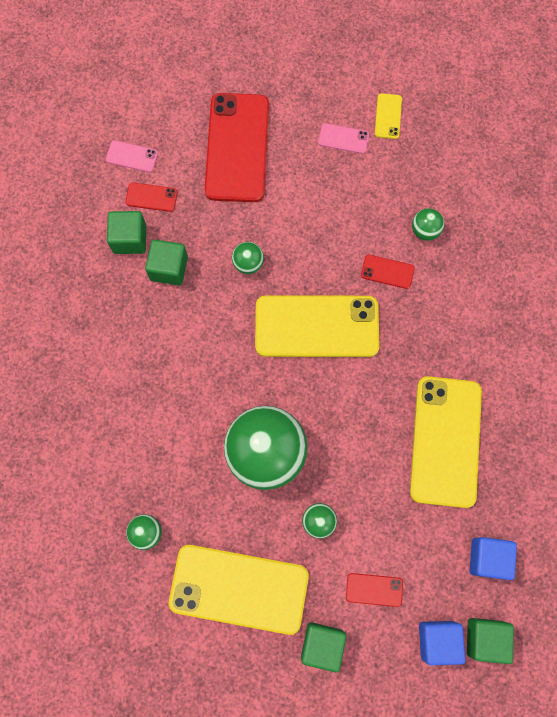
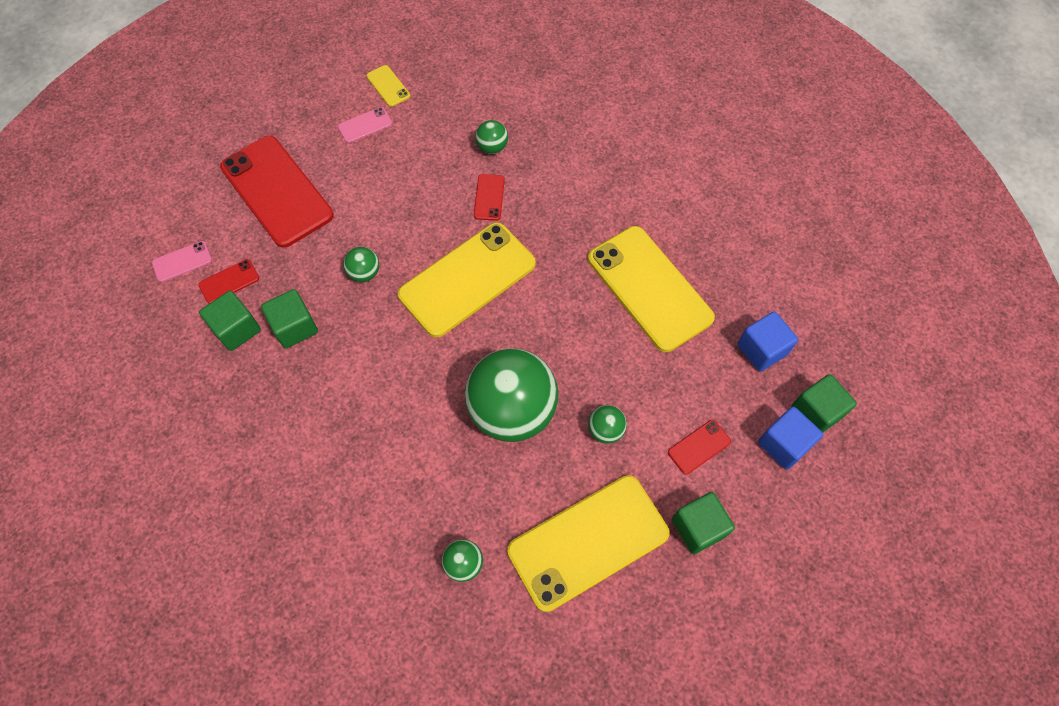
camera: 40 degrees left, 10 degrees down
(387, 272) = (489, 197): red phone -> red phone turned 60 degrees counterclockwise

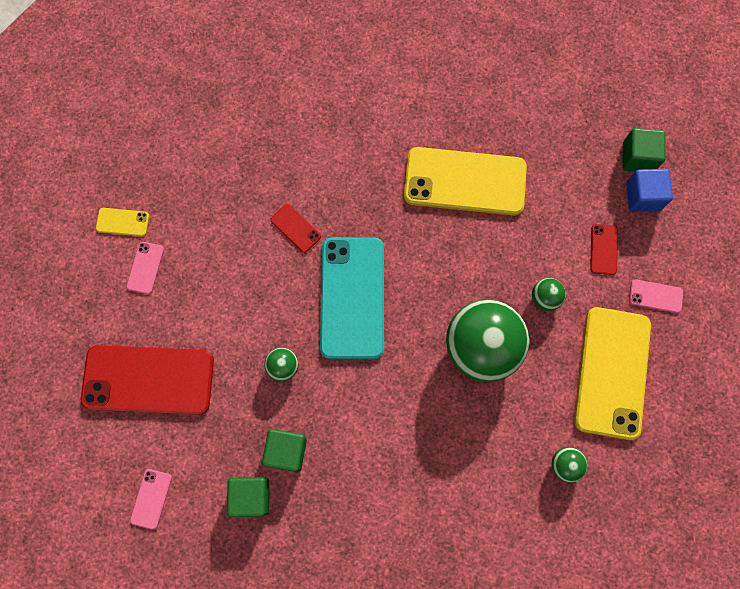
camera: 50 degrees left, 10 degrees up
(229, 281) = (202, 474): red phone -> none
(467, 279) = (352, 297): yellow phone -> turquoise phone
(492, 147) = (253, 191): green ball -> none
(698, 527) = (655, 296): green cube -> pink phone
(762, 349) = (569, 151): blue cube -> none

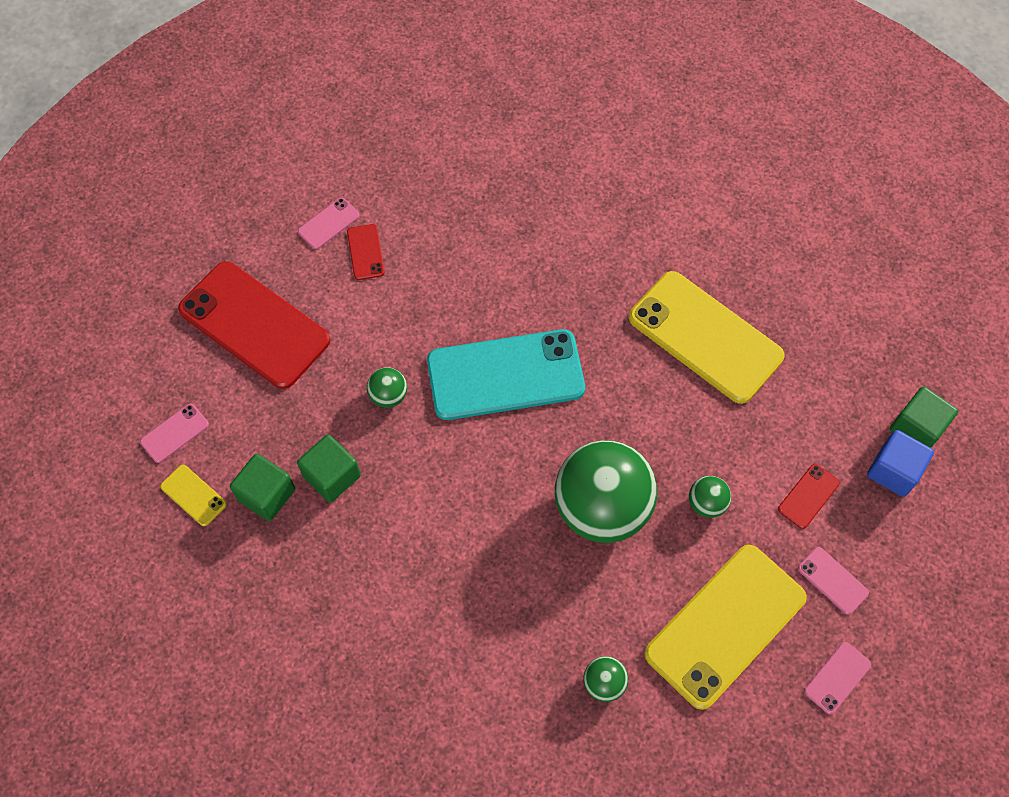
camera: 35 degrees right, 10 degrees down
(122, 222) = (339, 170): yellow phone -> yellow phone (193, 495)
(295, 228) = (498, 276): red phone -> red phone (366, 252)
(352, 297) = (505, 375): turquoise phone -> turquoise phone turned 45 degrees clockwise
(700, 358) = (837, 678): none -> pink phone

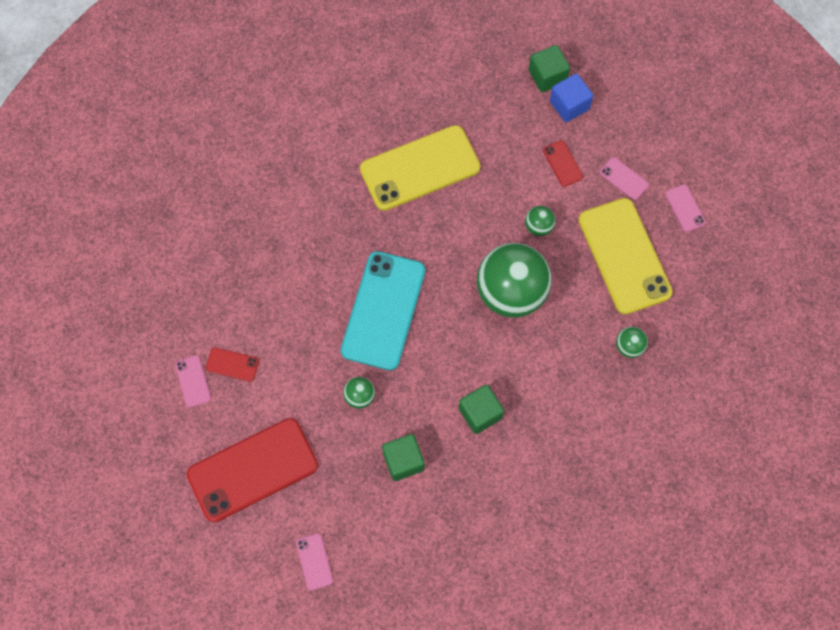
camera: 65 degrees left, 5 degrees up
(193, 495) = (371, 565): yellow phone -> none
(267, 494) = (396, 512): green cube -> green cube (480, 413)
(832, 580) = (623, 178): pink phone -> pink phone turned 60 degrees clockwise

